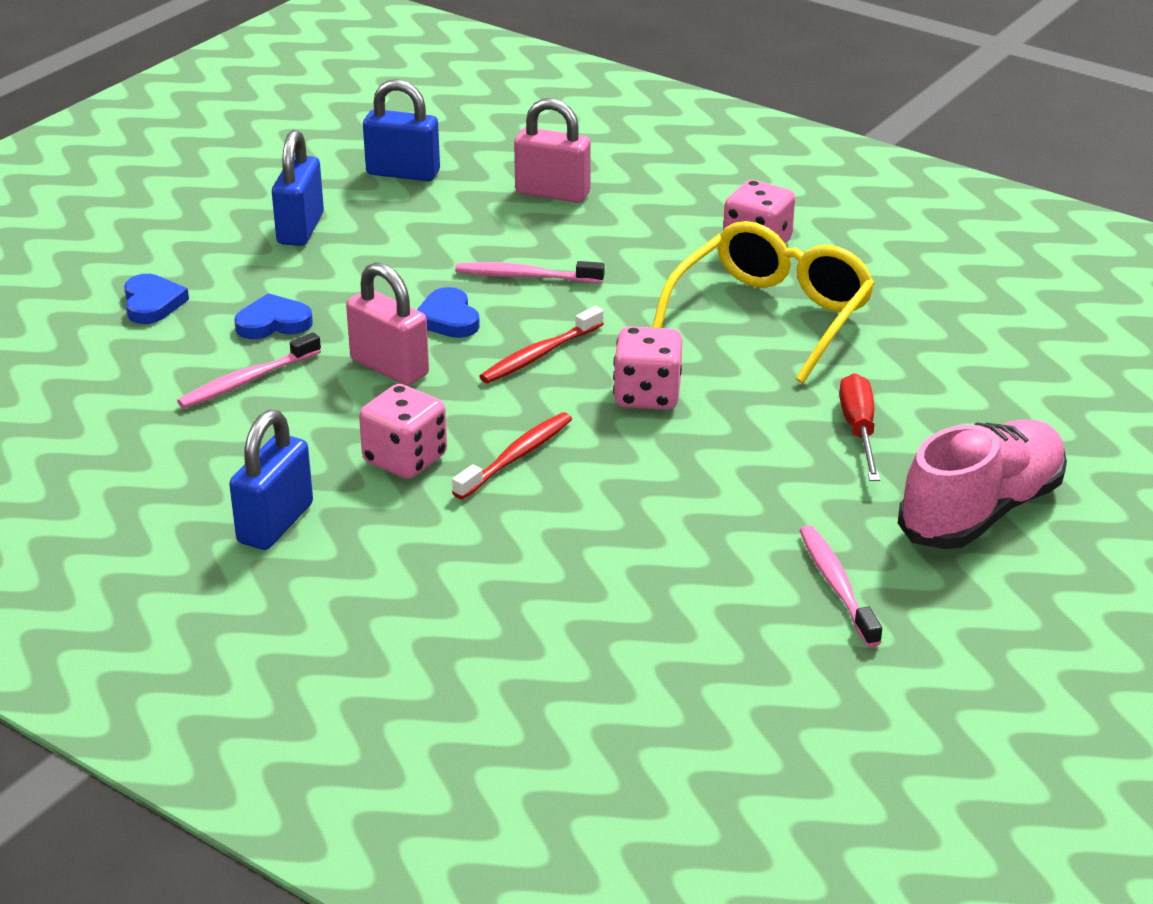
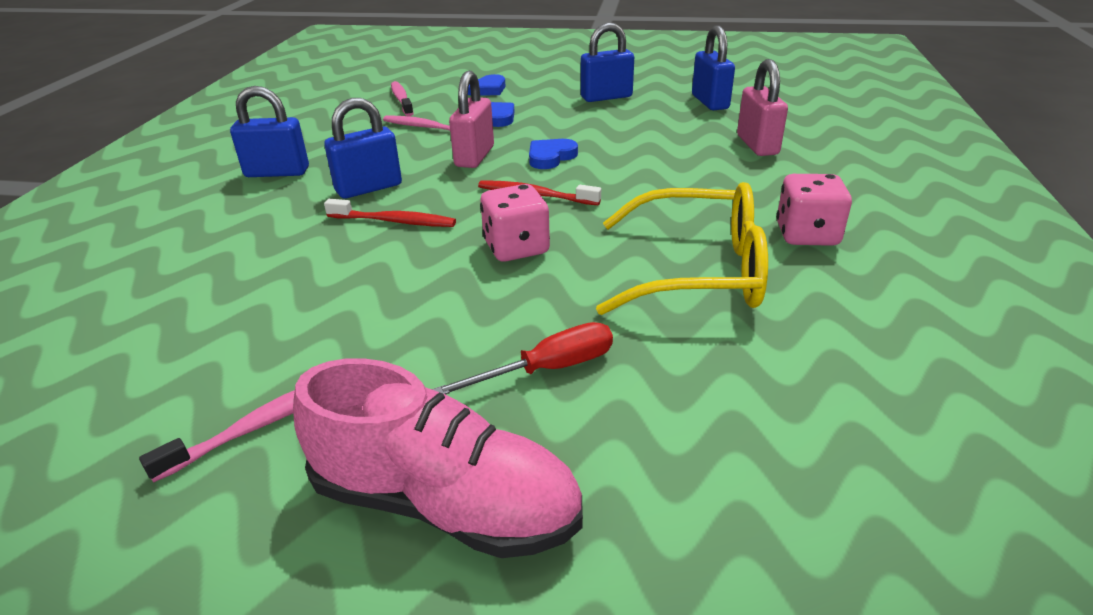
camera: 65 degrees right, 0 degrees up
(405, 459) = (369, 188): pink dice -> blue padlock
(525, 276) = (633, 165): pink toothbrush -> pink toothbrush (401, 100)

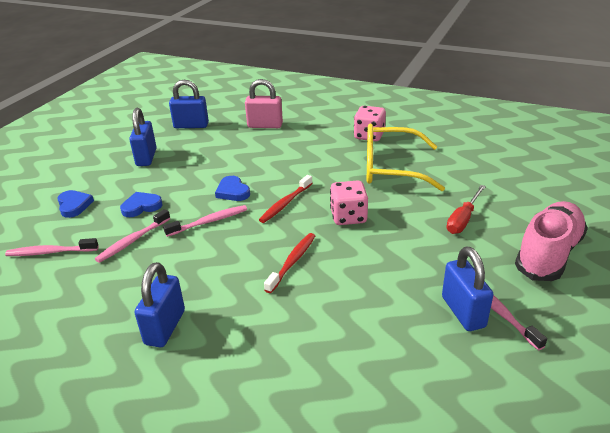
camera: 75 degrees left, 0 degrees up
(369, 188) = (231, 273): blue padlock -> blue padlock (463, 312)
(474, 156) = (209, 221): pink padlock -> pink toothbrush
(547, 369) = (463, 219): red screwdriver -> red screwdriver turned 135 degrees counterclockwise
(696, 271) = (391, 168): yellow glasses -> yellow glasses turned 105 degrees counterclockwise

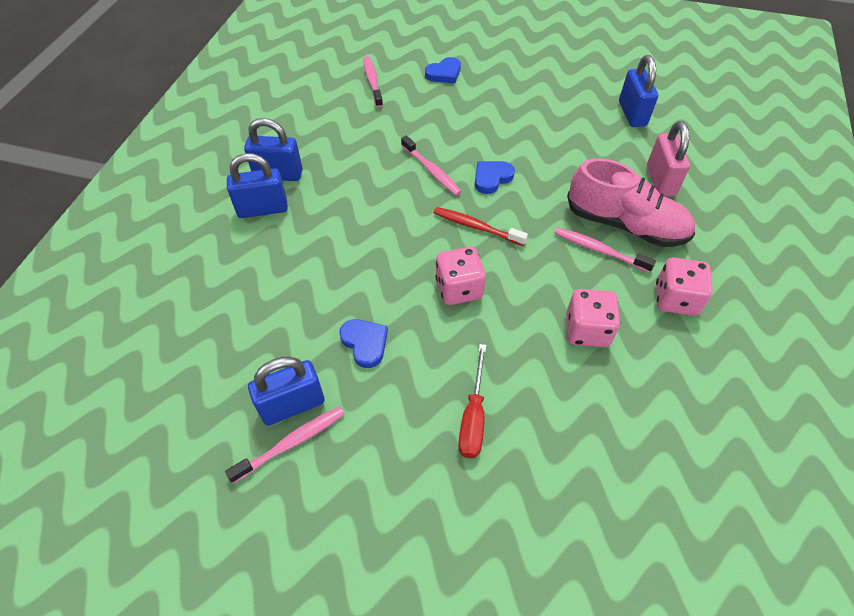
camera: 80 degrees right, 20 degrees up
(133, 241) = (393, 125): pink toothbrush -> pink toothbrush (599, 250)
(141, 206) = (450, 117): blue heart -> blue heart (365, 343)
(146, 157) = (545, 96): blue padlock -> blue padlock (263, 209)
(292, 262) = (370, 247): red toothbrush -> none
(391, 168) = (587, 330): yellow glasses -> pink dice
(463, 219) = (473, 416): red screwdriver -> red screwdriver turned 105 degrees counterclockwise
(548, 254) = (405, 520): pink shoe -> pink shoe (625, 225)

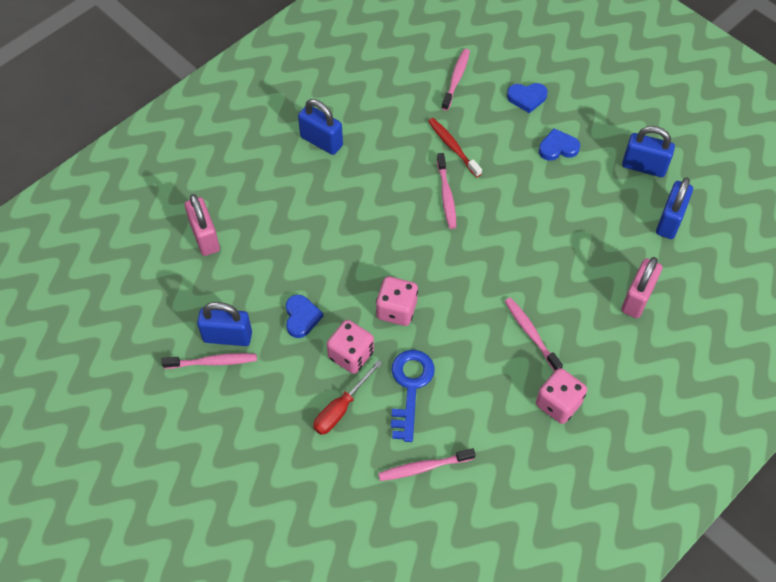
camera: 30 degrees right, 5 degrees up
(203, 313) = (205, 237): none -> pink padlock
(263, 209) = (292, 169): blue padlock -> blue padlock (644, 166)
(476, 227) = (447, 265): red toothbrush -> red toothbrush (453, 147)
(492, 178) = (491, 226): blue heart -> blue heart (558, 147)
(528, 356) = (410, 387): none -> blue key
(587, 330) = (468, 391): pink dice -> pink dice (351, 355)
(605, 432) = (424, 467): none -> pink toothbrush
(625, 225) = (571, 323): pink shoe -> none

